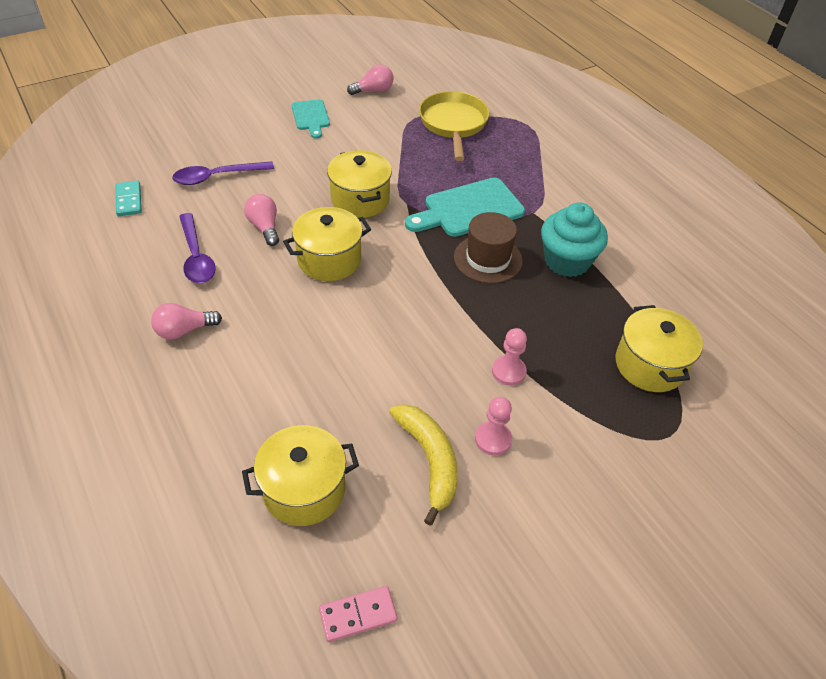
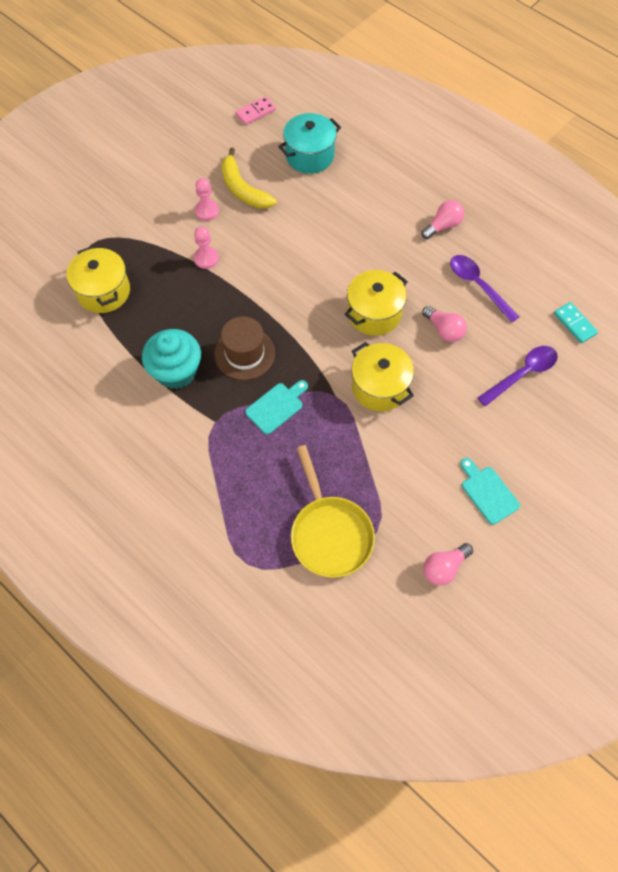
camera: 165 degrees right, 15 degrees up
(304, 489) = (309, 156): yellow pot -> turquoise pot
(468, 209) = (276, 406): turquoise cutting board -> turquoise cutting board, size x0.59

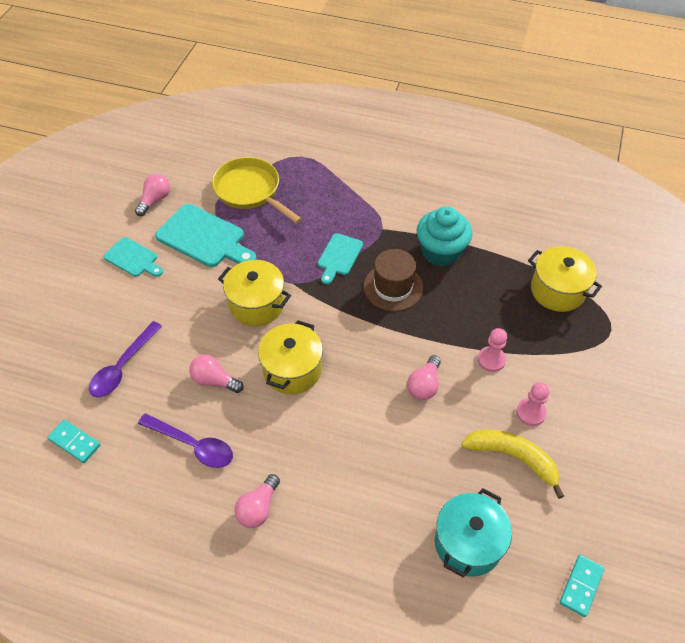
camera: 155 degrees right, 10 degrees down
(255, 112) = (581, 586): pink domino -> turquoise domino
(273, 260) = (424, 385): none -> pink light bulb
(404, 488) = (204, 238): none -> turquoise cutting board

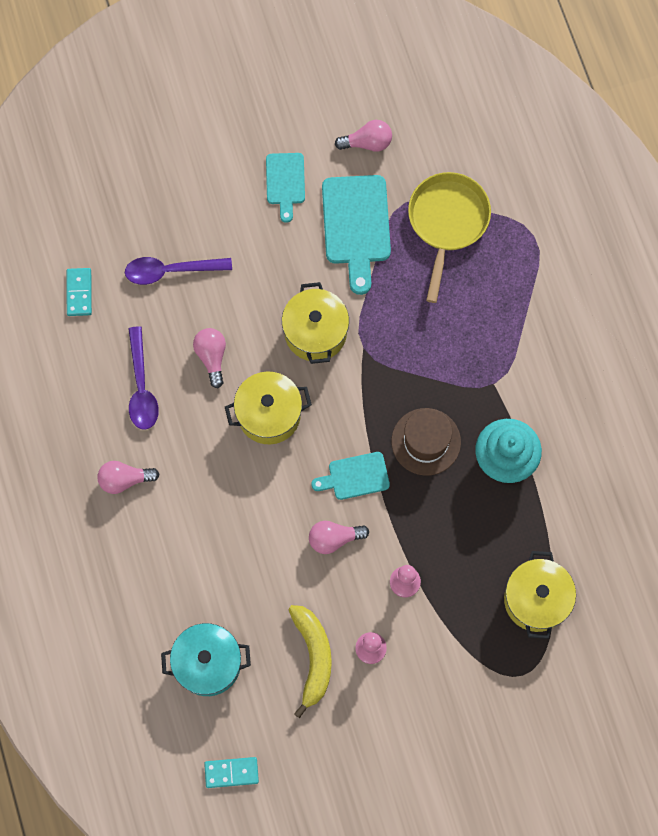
camera: 55 degrees right, 20 degrees up
(339, 257) = (426, 367): turquoise cutting board -> turquoise cutting board (355, 476)

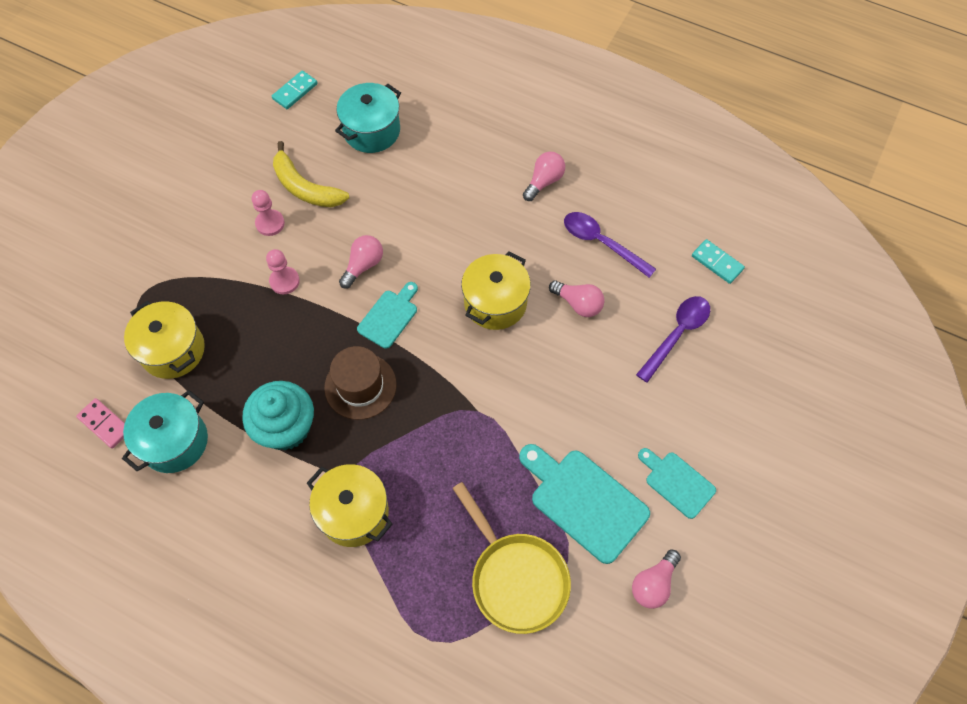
camera: 135 degrees right, 10 degrees down
(315, 332) = (525, 388): yellow pot -> yellow pot (354, 513)
(590, 521) = (174, 441): none -> turquoise pot
(629, 582) = (105, 424): none -> pink domino

